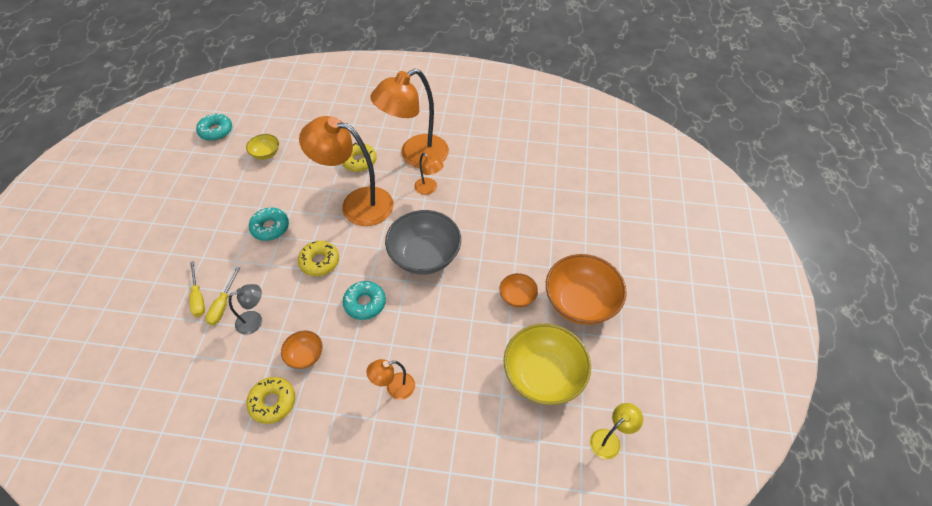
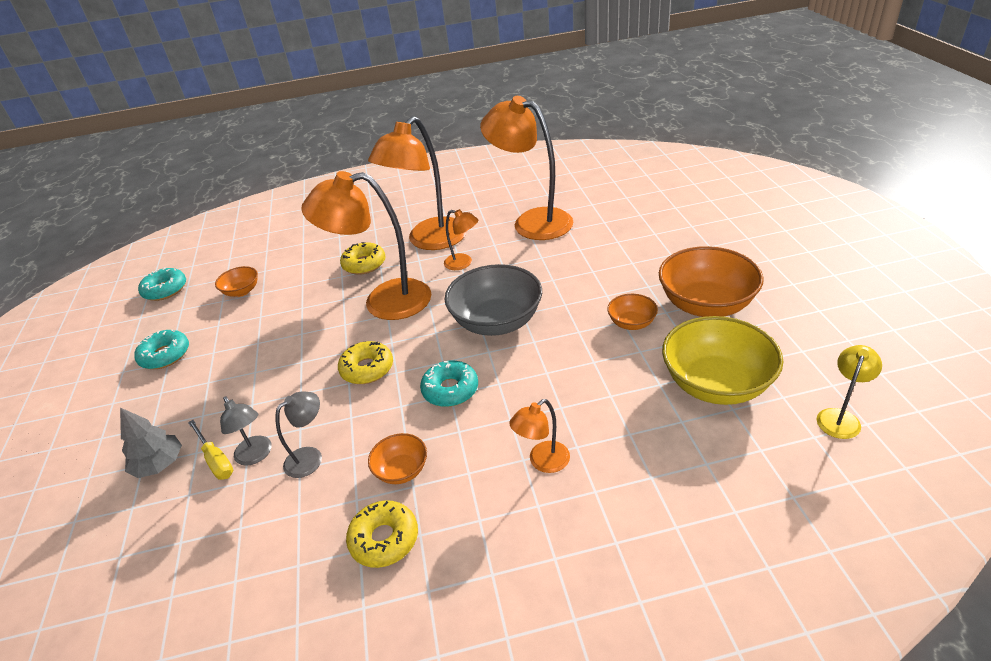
camera: 15 degrees left, 15 degrees down
(164, 287) = (159, 464): none -> grey tree
(223, 305) = (256, 456): yellow screwdriver -> grey lamp
(266, 154) = (242, 291): yellow bowl -> orange bowl
(270, 227) = (283, 357): turquoise donut -> turquoise donut (165, 355)
(500, 166) = (532, 221): none -> orange lamp

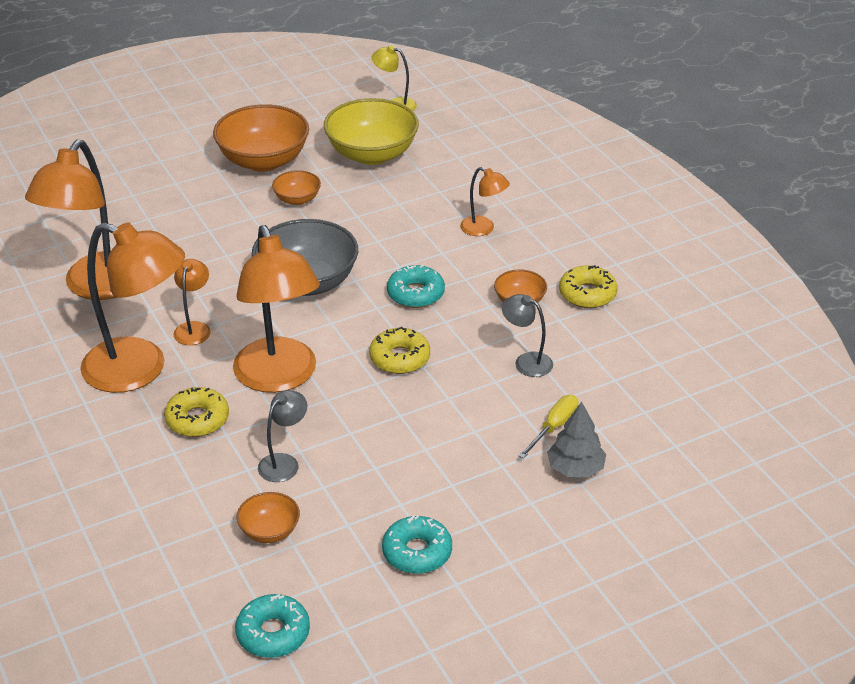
camera: 110 degrees left, 0 degrees up
(256, 456) = (538, 399): grey lamp -> grey lamp (284, 462)

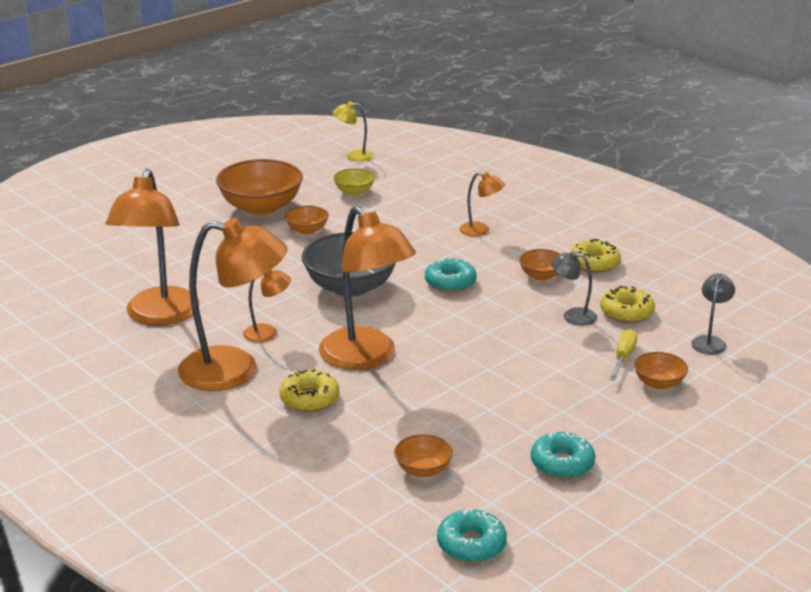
camera: 15 degrees left, 10 degrees down
(194, 328) = (268, 333): orange lamp -> orange lamp turned 90 degrees clockwise
(284, 462) = (406, 418): grey lamp -> grey lamp (710, 341)
(372, 154) = (354, 191): yellow bowl -> yellow bowl, size x0.49
(400, 358) = (463, 329): yellow donut -> yellow donut (626, 312)
(575, 468) = (659, 383): grey tree -> orange bowl

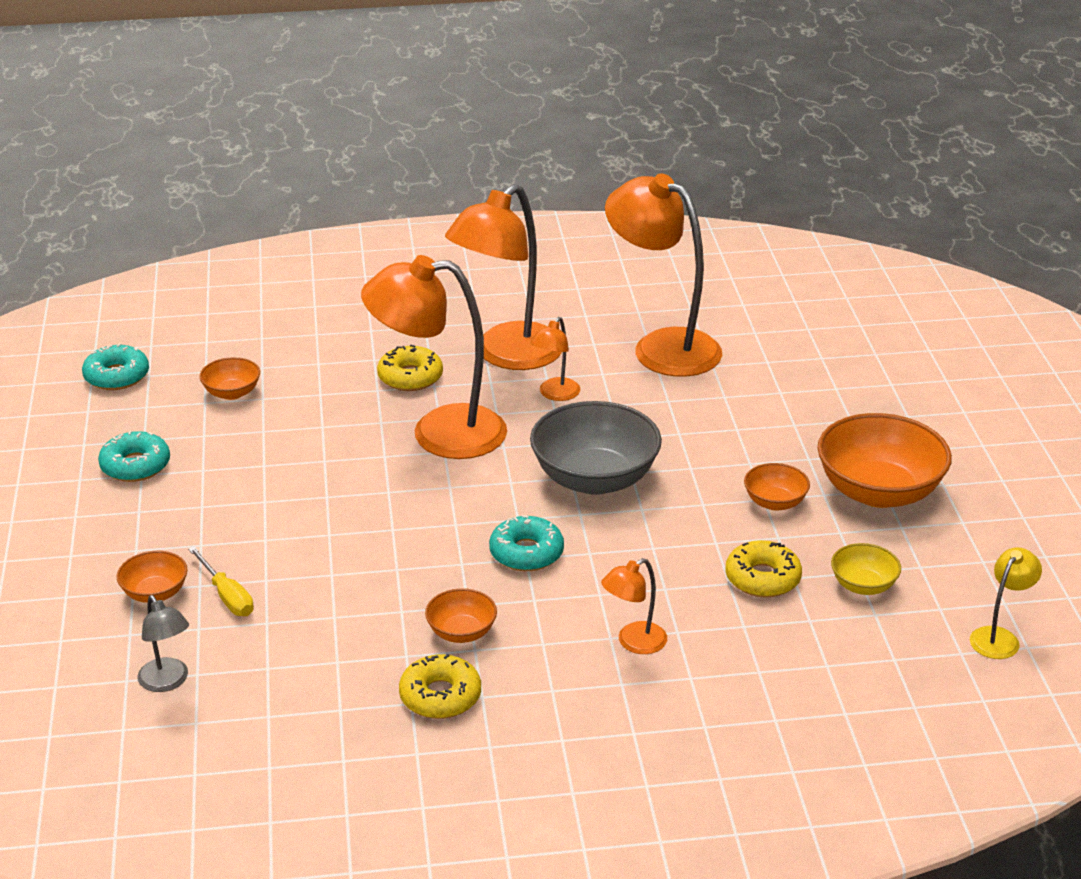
camera: 125 degrees right, 5 degrees up
(572, 316) = (347, 606): grey lamp -> none
(626, 312) = (303, 653): yellow donut -> yellow donut (762, 578)

